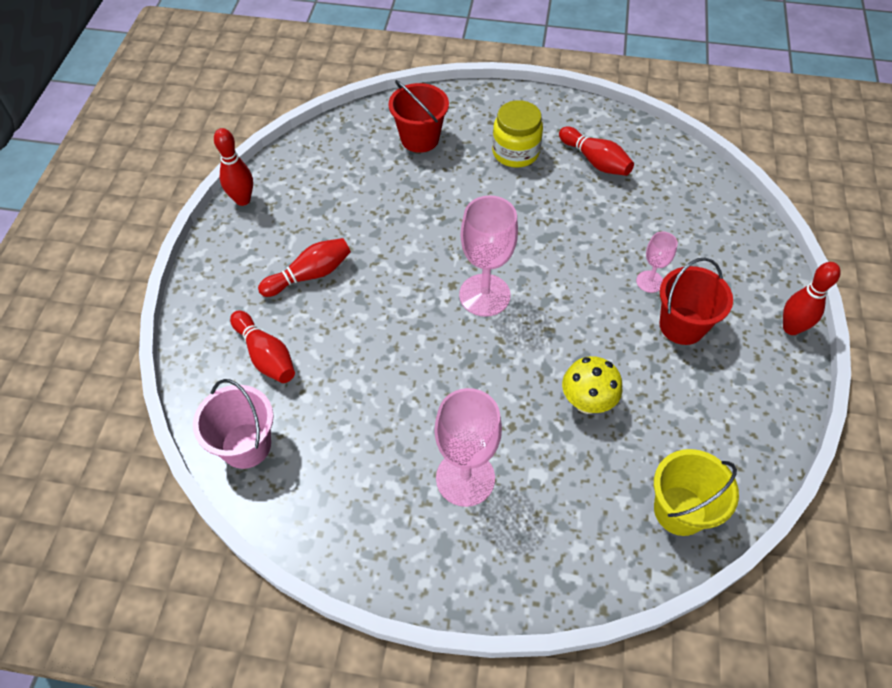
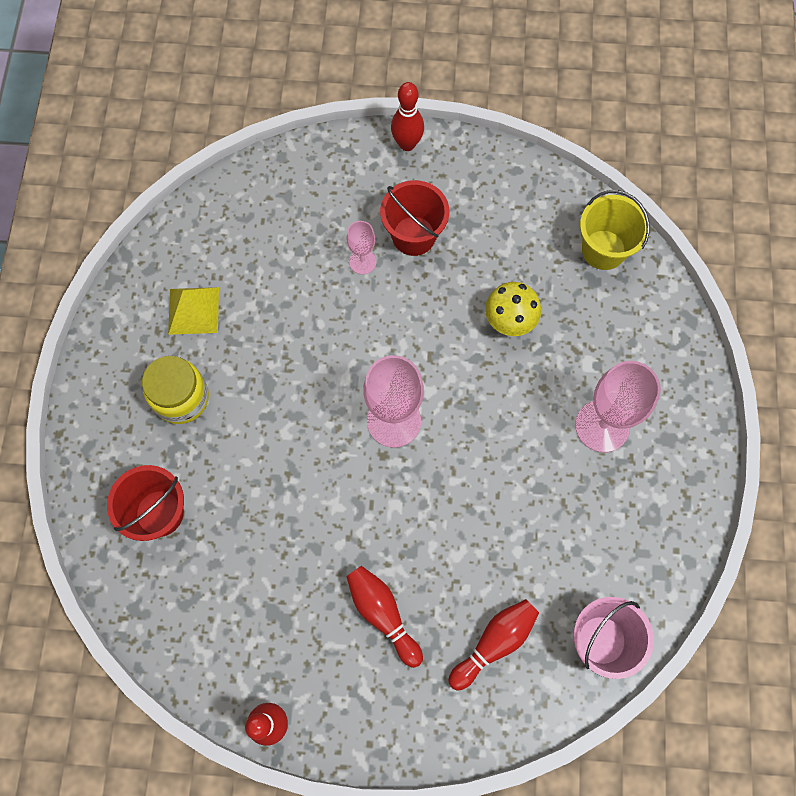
camera: 95 degrees left, 15 degrees up
(595, 161) = (193, 310): red bowling pin -> yellow pyramid

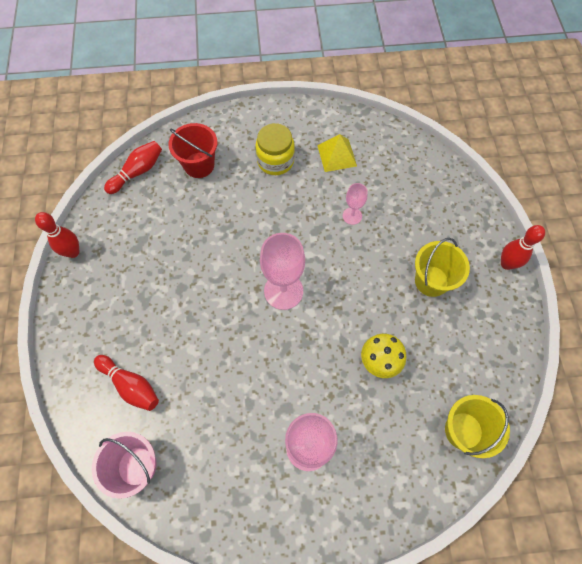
camera: 80 degrees right, 5 degrees down
(362, 262) = (400, 250): pink goblet -> pink goblet (352, 216)
(383, 614) = (146, 306): red bowling pin -> red bowling pin (138, 172)
(413, 236) = (431, 281): red bucket -> yellow bucket

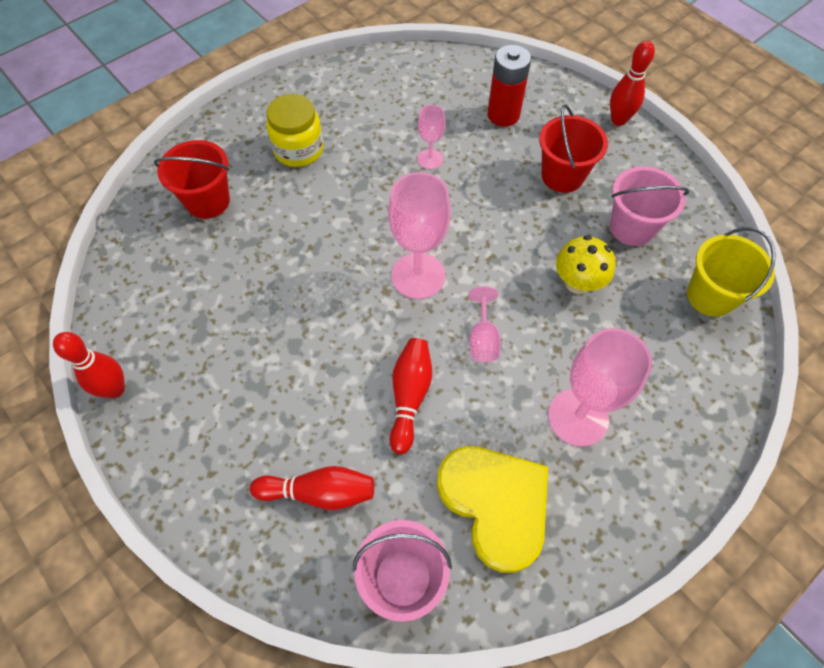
camera: 35 degrees left, 5 degrees down
(138, 172) = (132, 250): red bowling pin -> red bowling pin (409, 396)
(218, 463) = (495, 504): none -> yellow heart
(290, 358) = (483, 339): none -> pink goblet
(337, 155) = (364, 109): yellow pyramid -> none
(426, 212) = (503, 115): none -> red battery
(431, 281) = (562, 176): yellow bucket -> red bucket
(449, 347) = (632, 227): none -> pink bucket

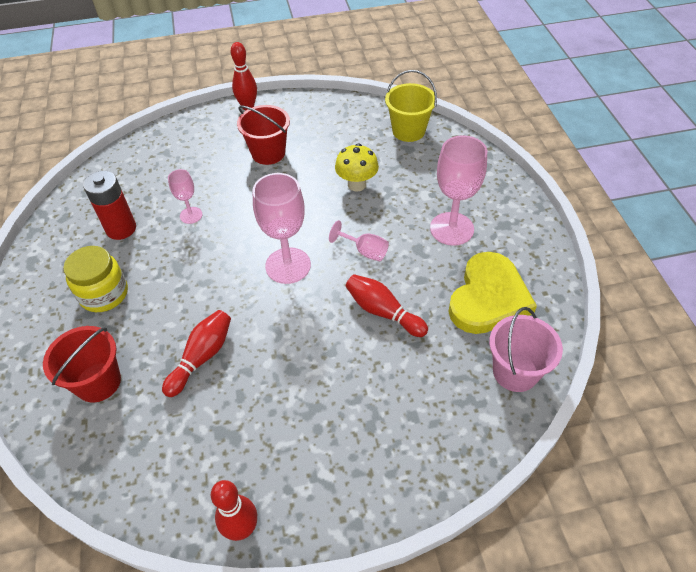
camera: 60 degrees left, 10 degrees down
(319, 492) = (427, 399): red bowling pin -> red bowling pin (202, 357)
(495, 504) = (488, 297): yellow heart -> yellow heart turned 120 degrees clockwise
(503, 115) = (189, 159): red battery -> red battery (121, 229)
(632, 227) = (335, 140): pink bucket -> none

